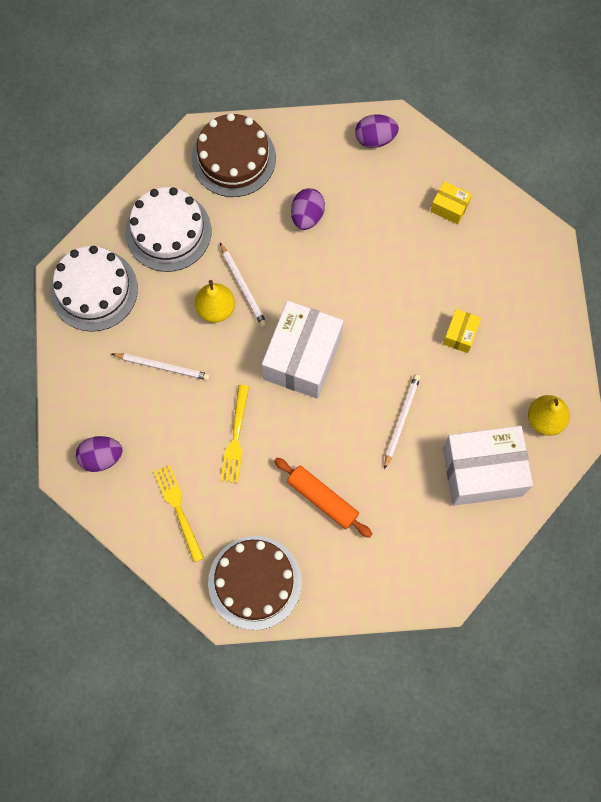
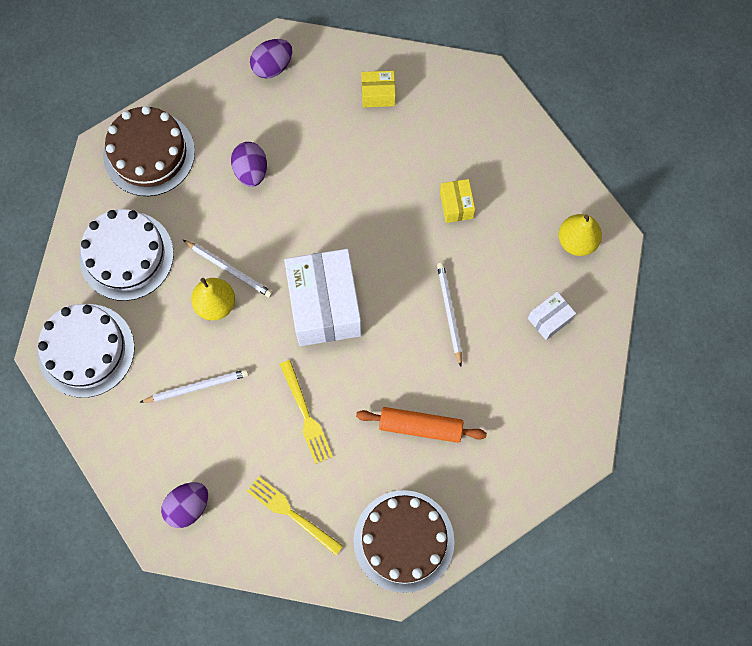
camera: 30 degrees left, 0 degrees up
(482, 471) = (549, 319): white box -> white box, size x0.46

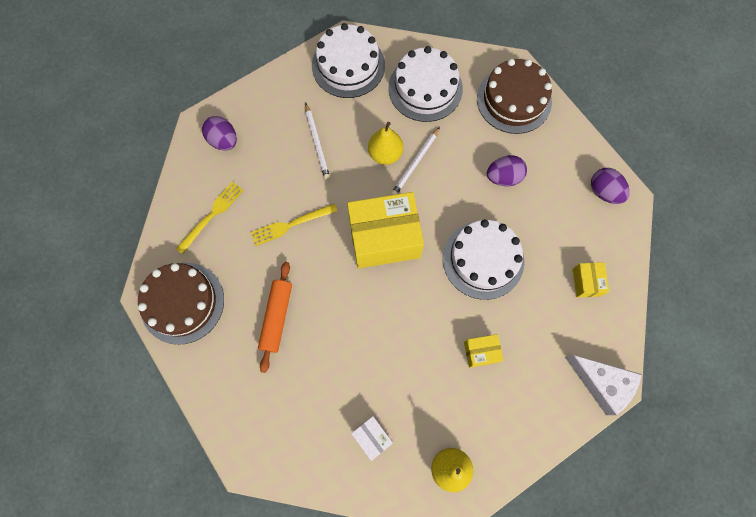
camera: 90 degrees right, 0 degrees up
(324, 306) = (384, 238): white box -> yellow box
(351, 198) = (483, 259): none -> white cake
(449, 312) = (378, 344): white pencil -> none
(486, 90) = (601, 383): none -> white cheese

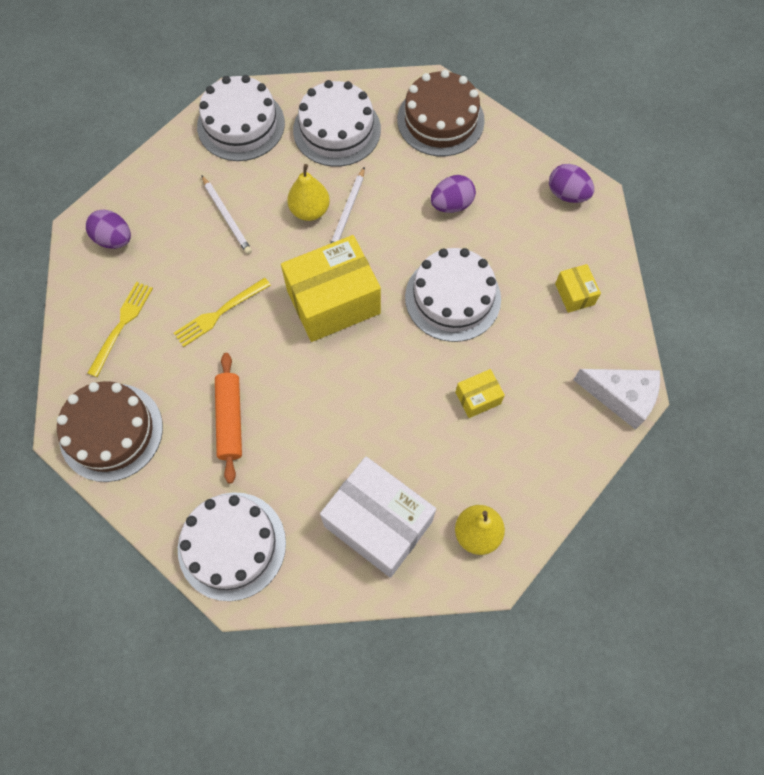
camera: 15 degrees left, 5 degrees down
(252, 423) = (232, 545): none -> white cake
(372, 437) = (378, 523): white box -> white box, size x2.19

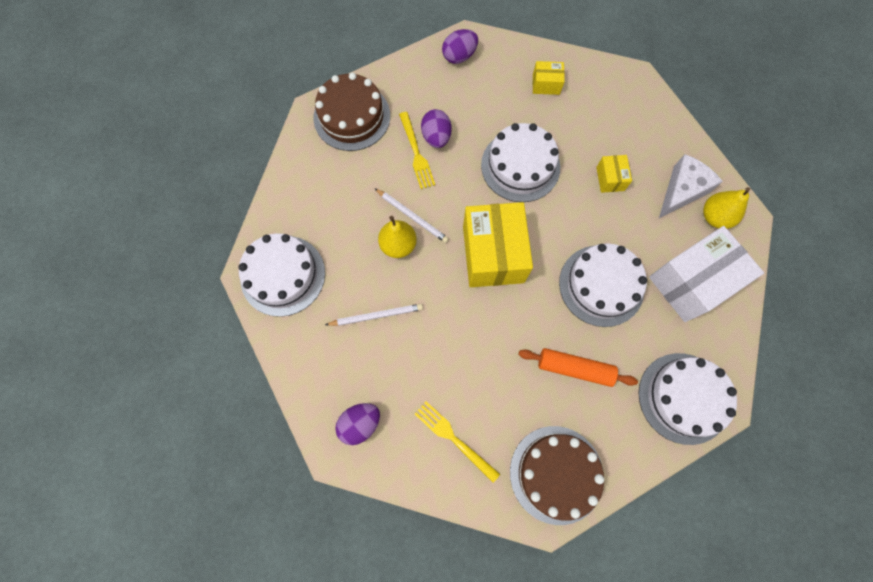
camera: 70 degrees left, 5 degrees up
(219, 313) = (472, 349): yellow fork -> yellow fork (416, 153)
(337, 130) = (325, 198): white cake -> white cake (601, 285)
(621, 397) = (637, 87): white cheese -> white cheese (681, 191)

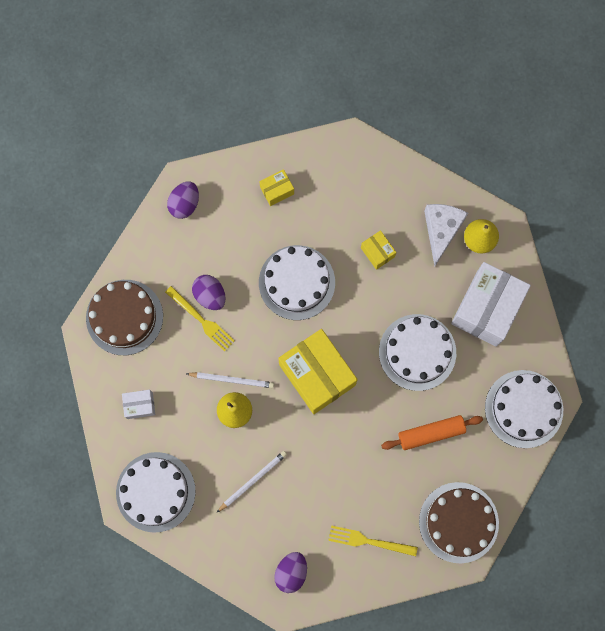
camera: 30 degrees left, 5 degrees up
(318, 194) = (140, 405): none -> white box

